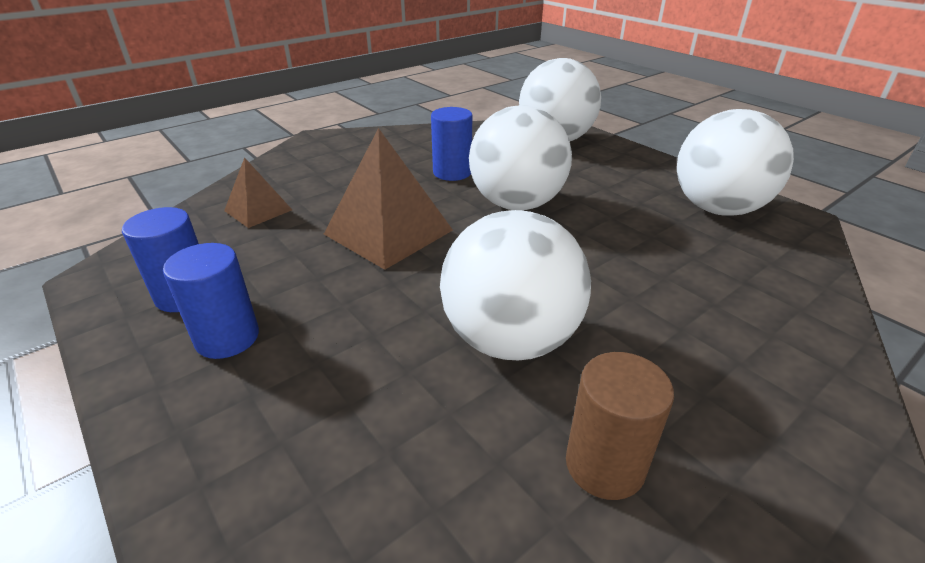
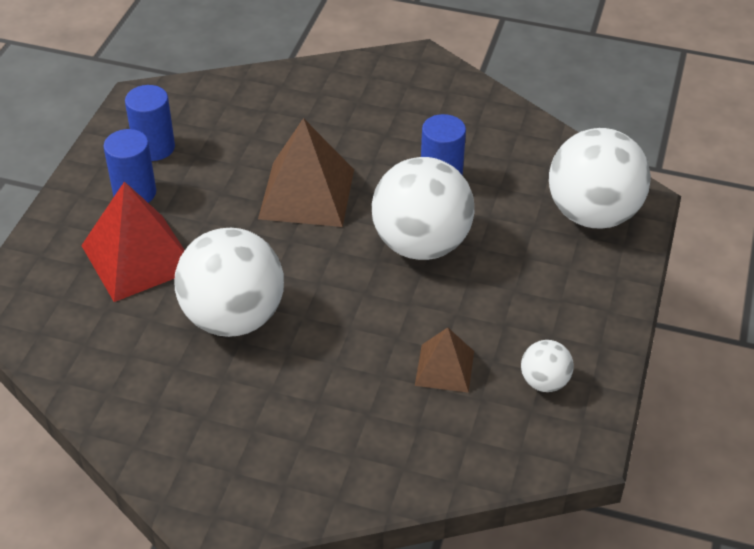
camera: 55 degrees right, 10 degrees up
(258, 210) = (272, 109): brown pyramid -> brown pyramid (444, 368)
(333, 378) = (138, 257): none -> red pyramid
(604, 465) = (158, 399): brown cylinder -> none
(717, 209) = (544, 382): white ball -> white ball, size x0.47

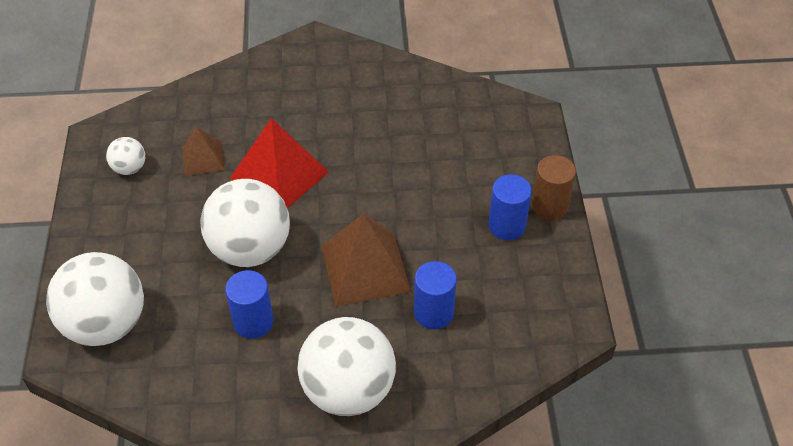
camera: 160 degrees right, 5 degrees up
(75, 199) = (549, 206): none -> brown cylinder
(138, 257) = (464, 174): red pyramid -> red pyramid (279, 175)
(154, 147) = (523, 274): blue cylinder -> blue cylinder (433, 313)
(233, 317) = (367, 151): white ball -> white ball (348, 390)

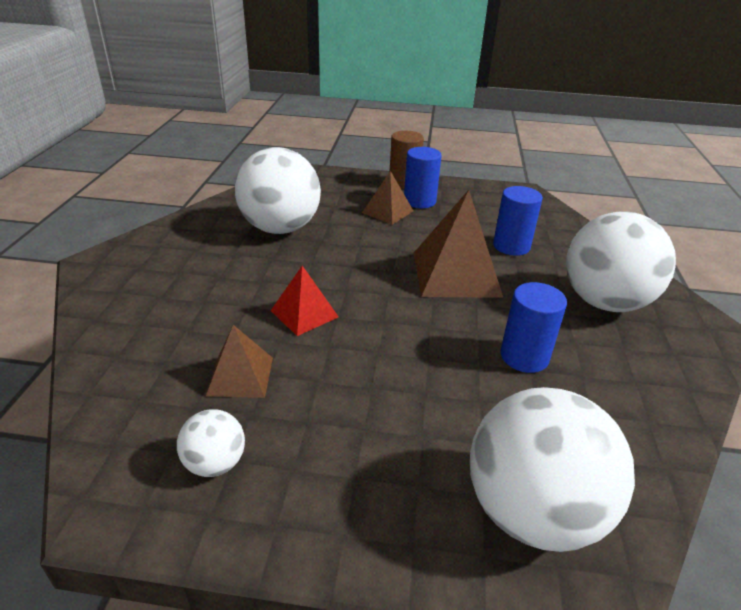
camera: 80 degrees left, 15 degrees down
(250, 249) = (414, 348): white ball -> white ball (280, 228)
(279, 175) = (304, 313): red pyramid -> red pyramid, size x0.56
(470, 201) = (387, 211): none -> brown pyramid

